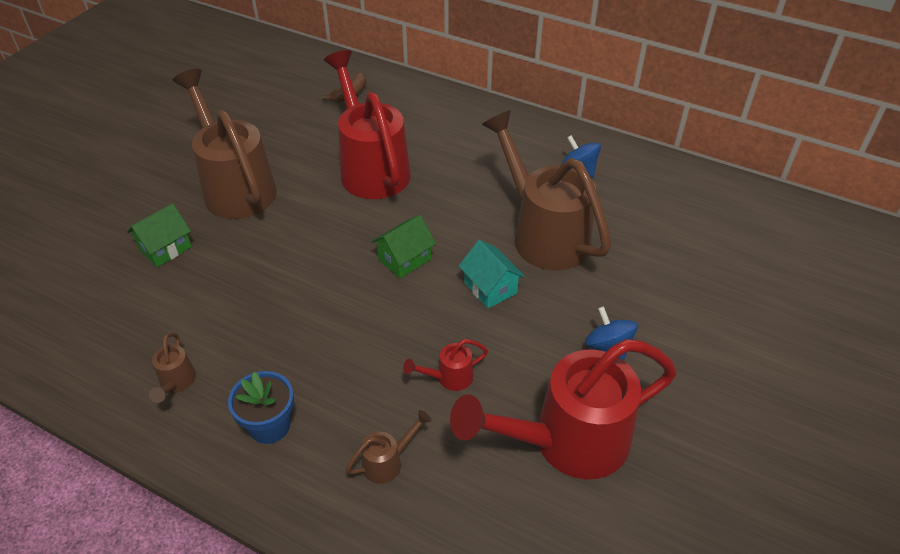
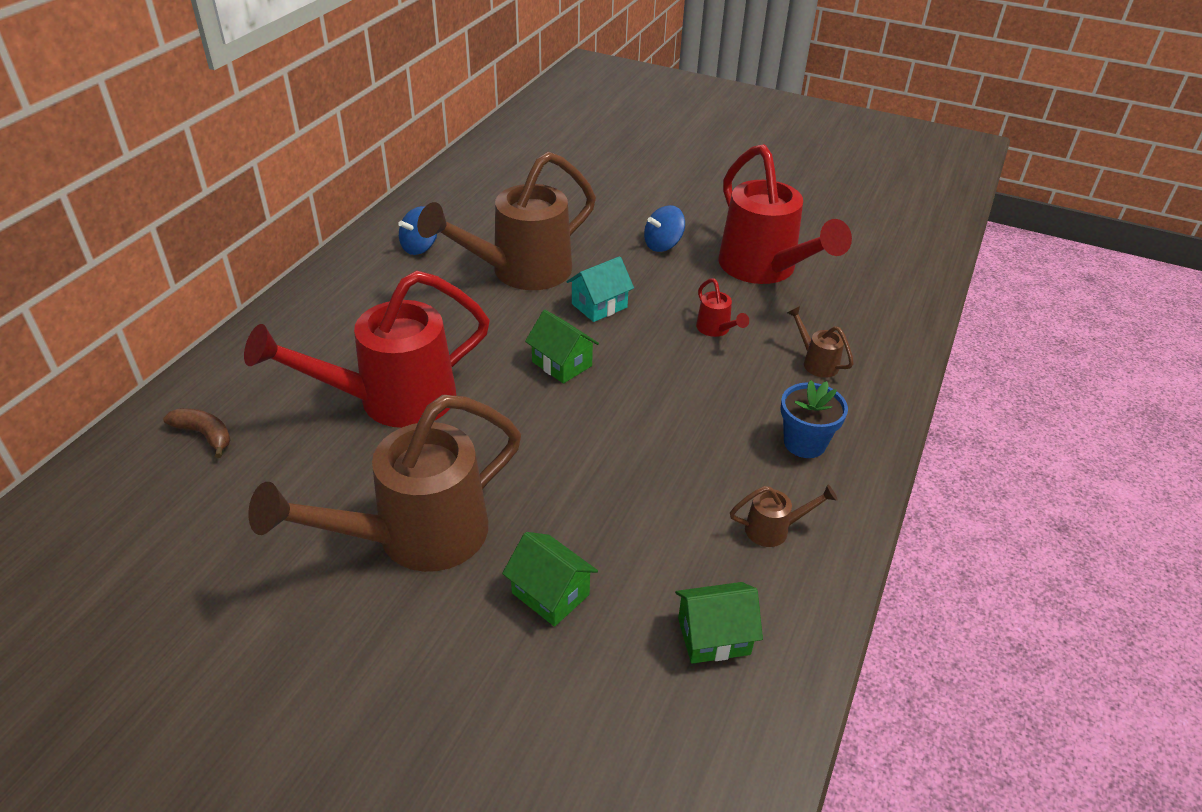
camera: 95 degrees left, 5 degrees down
(95, 331) = (714, 636): none -> green house

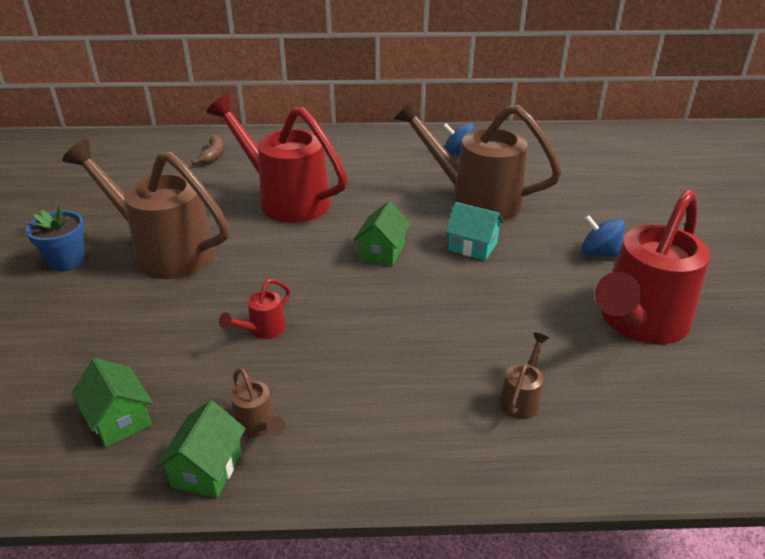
camera: 65 degrees right, 5 degrees down
(550, 594) = (135, 322): green house -> green house (207, 469)
(716, 329) = (506, 318): red watering can -> red watering can (262, 330)
(804, 443) = (389, 419): blue flower pot -> blue flower pot (67, 261)

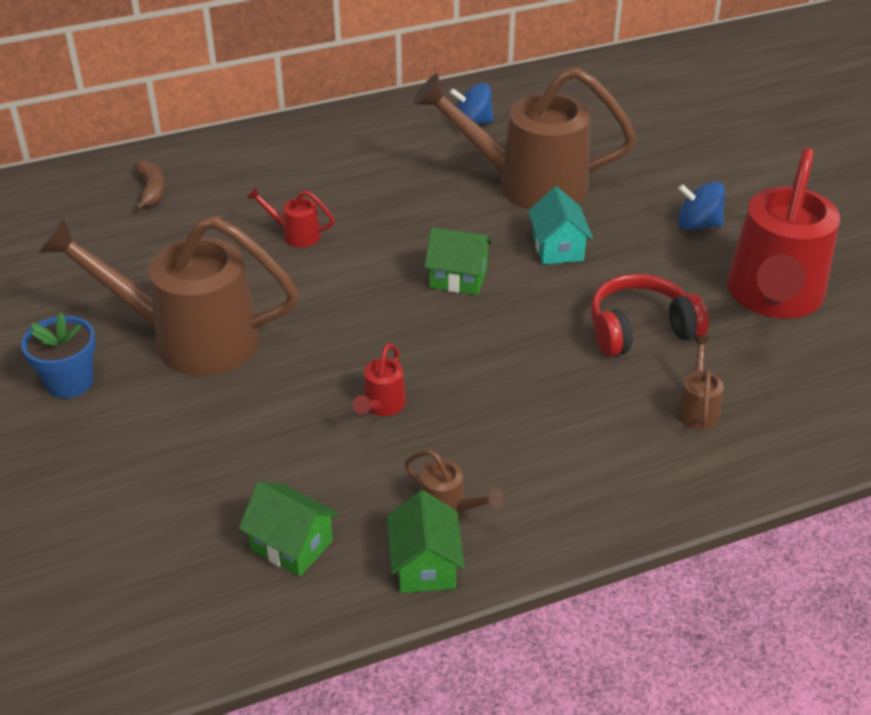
camera: 20 degrees left, 5 degrees up
(286, 199) = (295, 234): red watering can -> red watering can, size x0.40
(382, 252) = (458, 278): green house -> green house turned 75 degrees counterclockwise
(472, 246) = (557, 248): turquoise house -> turquoise house turned 75 degrees clockwise
(506, 322) = (640, 330): none -> red headphones

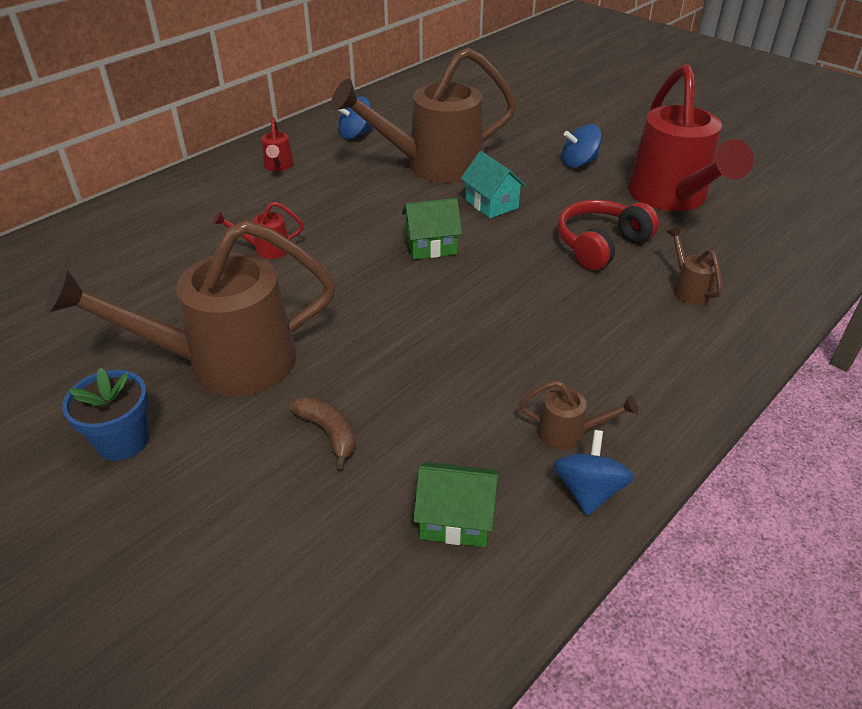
camera: 25 degrees left, 0 degrees up
(151, 191) = (103, 247): brown banana -> brown banana (328, 433)
(381, 406) = (445, 365): red watering can -> red watering can (278, 166)
(425, 565) = (588, 491): green house -> blue spinning top

